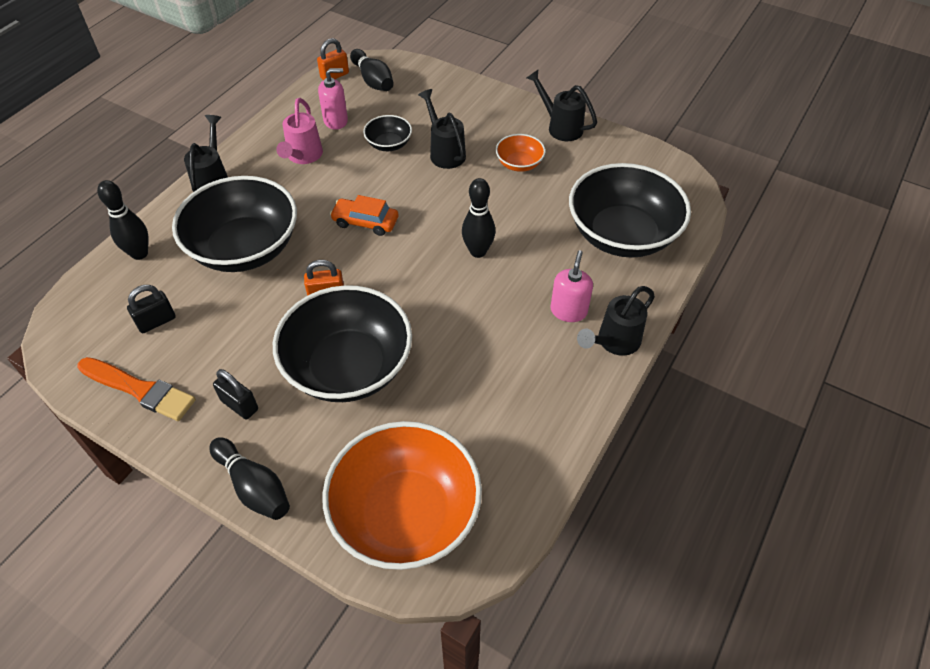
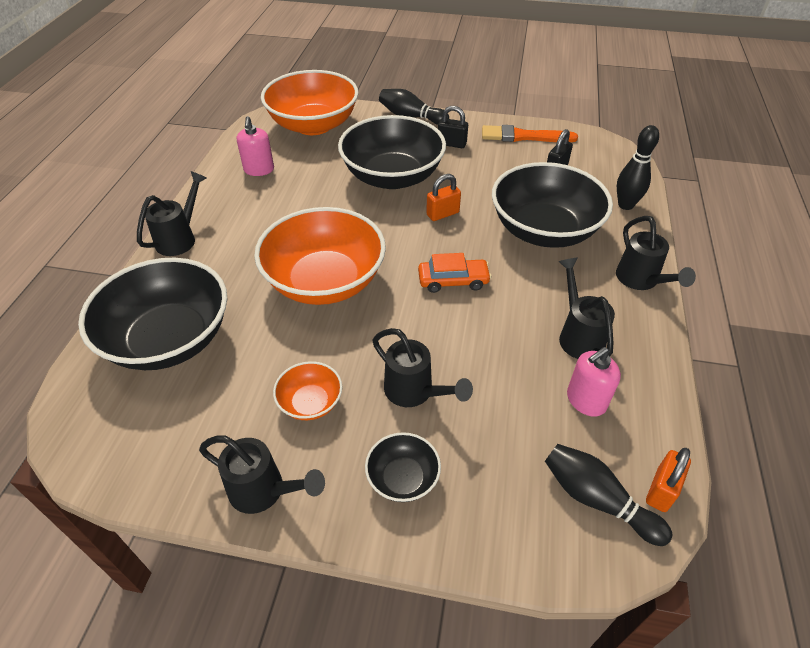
camera: 160 degrees right, 5 degrees down
(303, 157) = (578, 335): pink watering can -> black watering can
(389, 144) = (492, 383): black bowl -> black bowl (403, 478)
(478, 251) = (325, 281): black bowling pin -> orange bowl
(568, 311) = (223, 252): pink soap dispenser -> pink soap dispenser (259, 170)

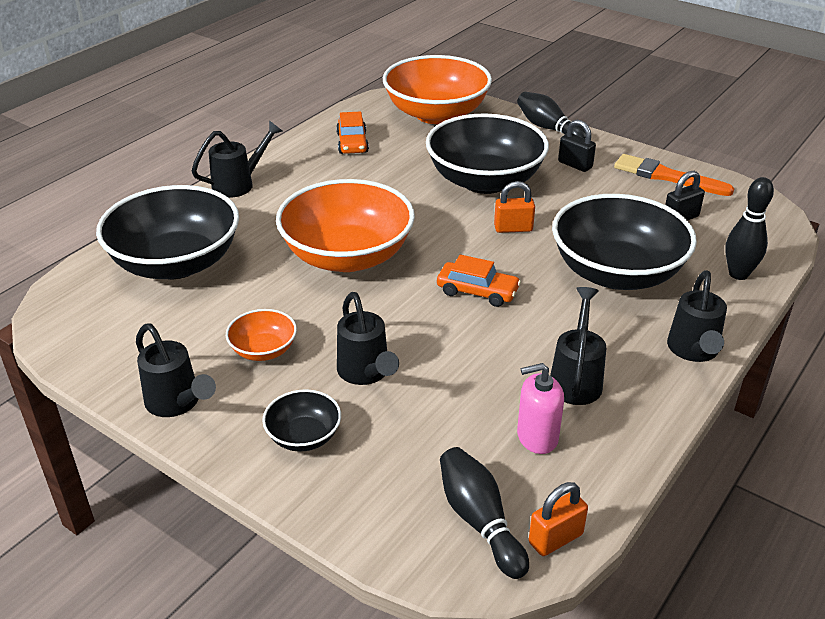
camera: 25 degrees right, 10 degrees down
(259, 170) = (352, 143): pink soap dispenser -> orange car

